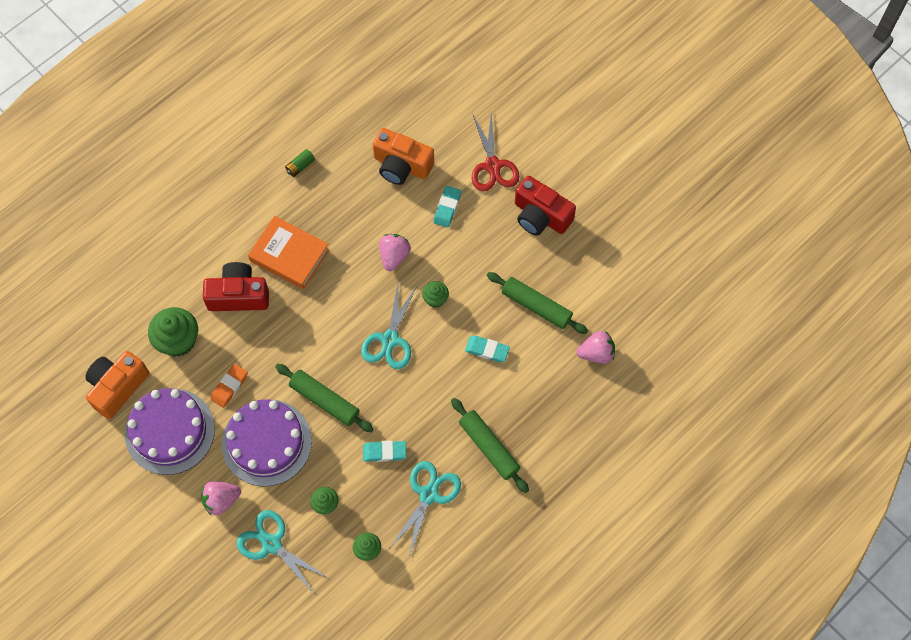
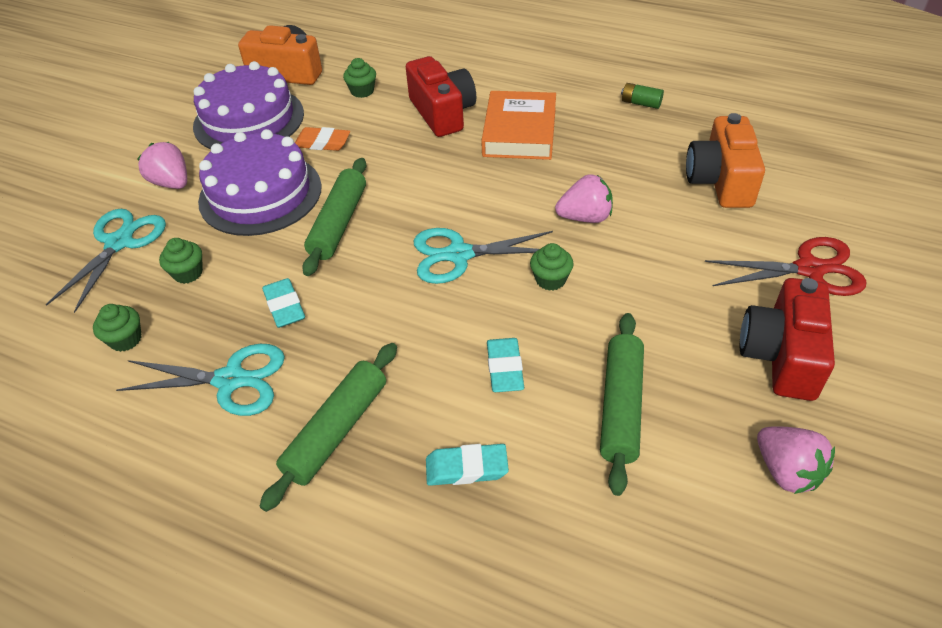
camera: 70 degrees right, 20 degrees down
(178, 340) = (362, 91): green cupcake -> green cupcake, size x0.54
(447, 208) = (699, 244): turquoise eraser -> turquoise eraser (466, 468)
(493, 165) = (809, 269): red scissors -> red scissors turned 150 degrees counterclockwise
(596, 353) = (590, 533): pink strawberry -> pink strawberry (786, 471)

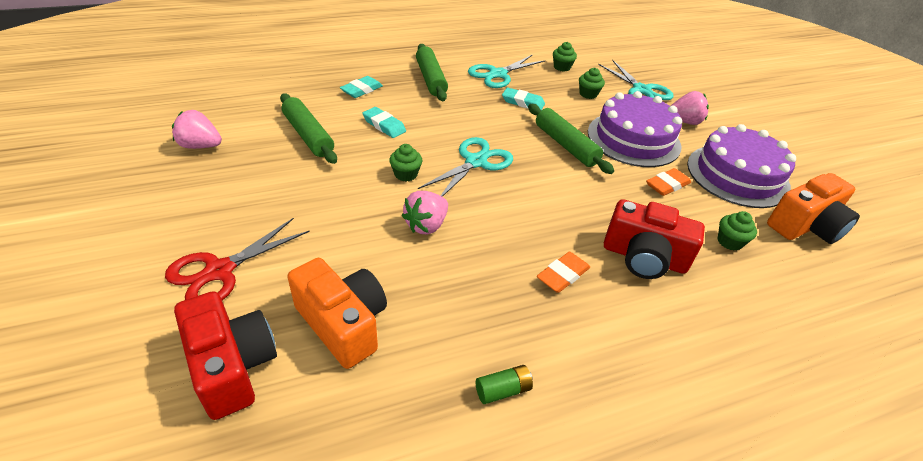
camera: 130 degrees right, 5 degrees down
(520, 132) = (562, 275): orange book -> orange eraser
(781, 355) = (222, 198): red camera -> red camera (232, 366)

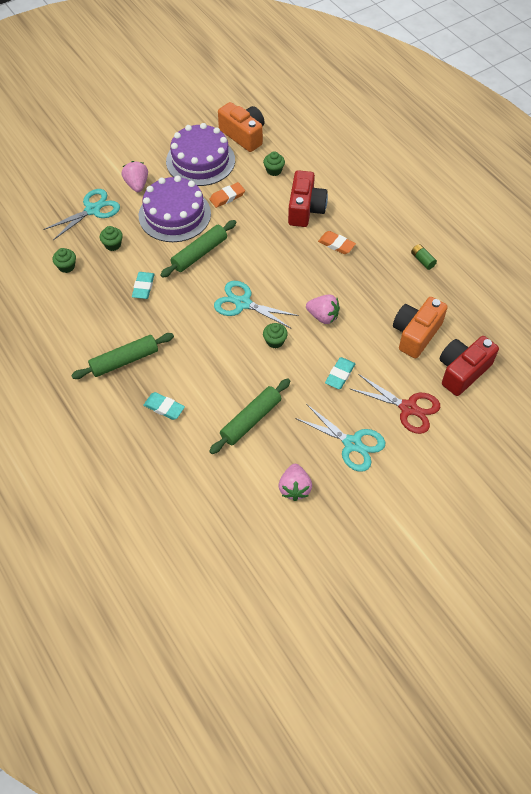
camera: 100 degrees left, 15 degrees up
(384, 125) = (216, 373): turquoise eraser -> turquoise eraser (340, 375)
(498, 74) = (97, 312): turquoise scissors -> turquoise scissors (352, 444)
(667, 185) = (227, 197): orange eraser -> orange eraser turned 75 degrees counterclockwise

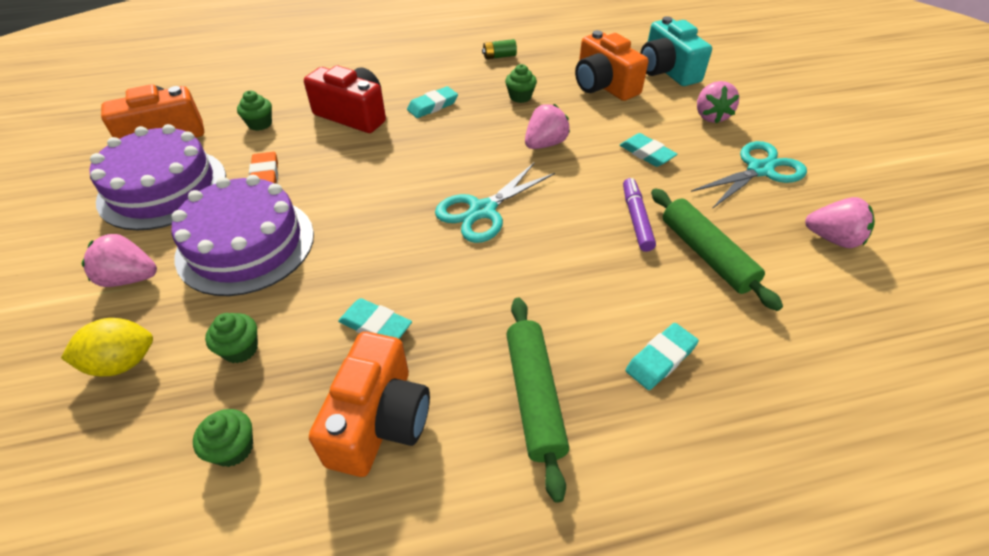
camera: 70 degrees left, 10 degrees down
(92, 210) = (123, 362): turquoise scissors -> yellow lemon
(94, 308) = (379, 421): none -> orange camera
(199, 253) = (353, 234): green rolling pin -> none
(268, 380) = (636, 219): none -> purple marker
(275, 341) = (568, 196): green cupcake -> green cupcake (520, 97)
(336, 244) = (433, 106): orange eraser -> turquoise eraser
(408, 408) = (710, 116): red scissors -> pink strawberry
(462, 371) = (667, 71): red camera -> turquoise camera

